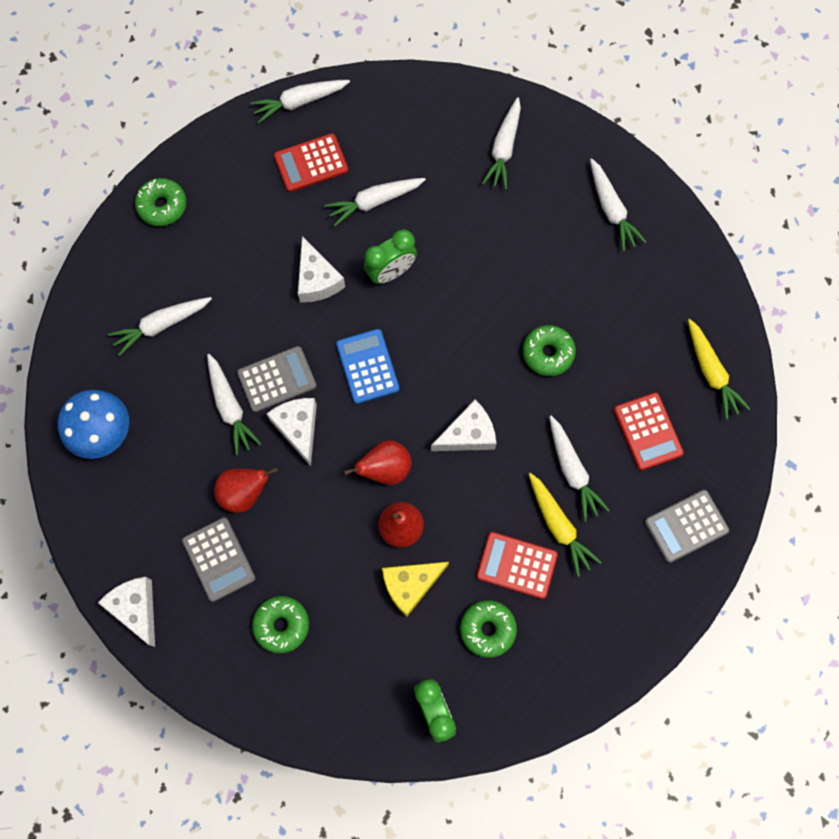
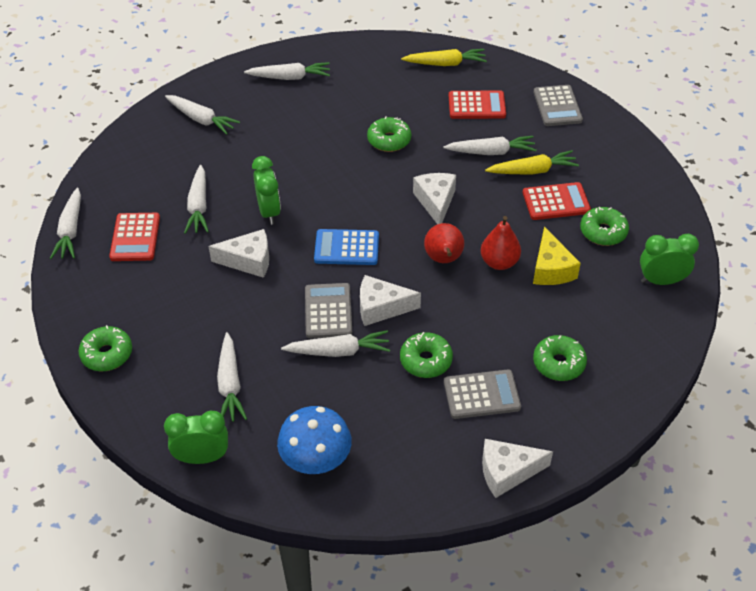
camera: 70 degrees left, 25 degrees down
(76, 335) = (202, 457): none -> green clock
(244, 493) = (426, 360): red pear -> green donut
(517, 565) = (556, 202): red calculator -> red calculator turned 135 degrees counterclockwise

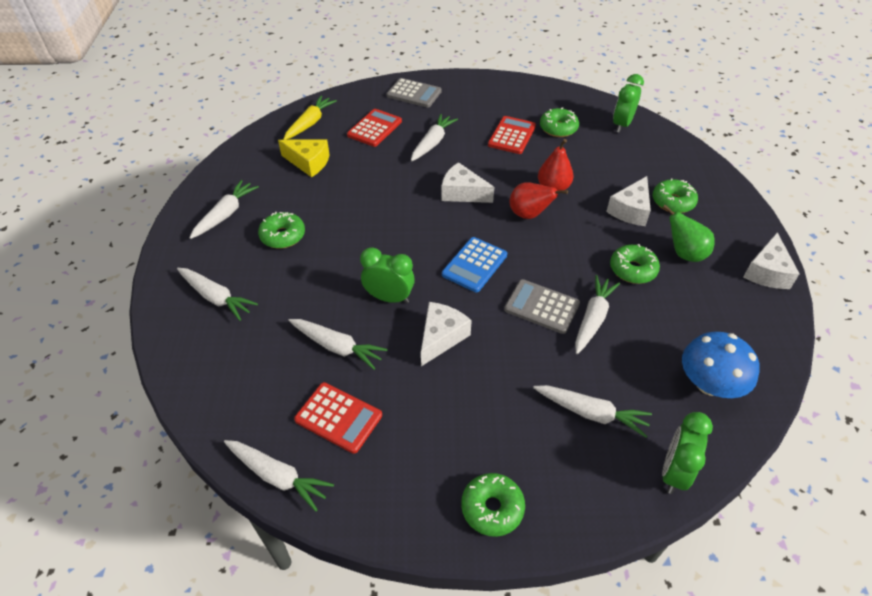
camera: 60 degrees left, 0 degrees up
(201, 119) = (216, 297): white carrot -> white carrot turned 60 degrees clockwise
(381, 308) = (559, 272): white cheese -> white cheese (630, 210)
(389, 140) = (368, 189): green donut -> green donut (283, 236)
(481, 395) = (684, 253): grey calculator -> green pear
(532, 171) = (470, 132): yellow carrot -> none
(551, 269) = (577, 166): yellow cheese -> yellow cheese (308, 162)

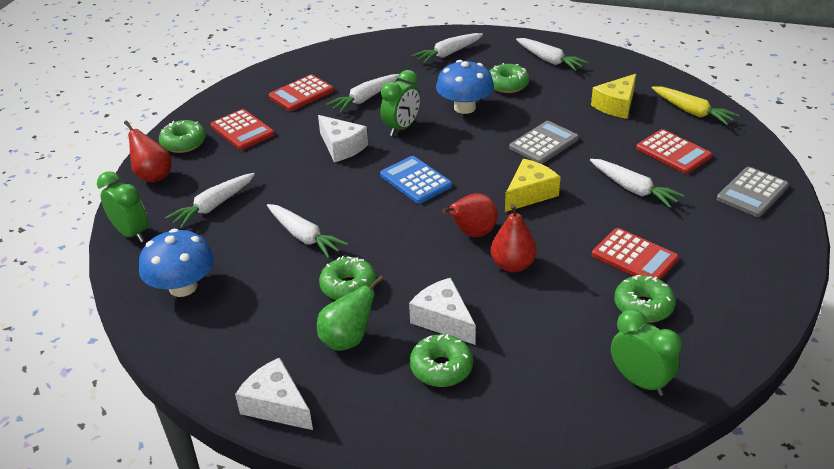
camera: 110 degrees right, 10 degrees down
(278, 476) = (275, 69): white carrot -> none
(336, 258) = (464, 107): none -> blue mushroom
(441, 450) = (242, 130): none -> red calculator
(462, 193) = (529, 194): white cheese -> yellow cheese
(541, 307) = (339, 209): grey calculator -> grey calculator (544, 143)
(571, 508) = (153, 176): none -> red pear

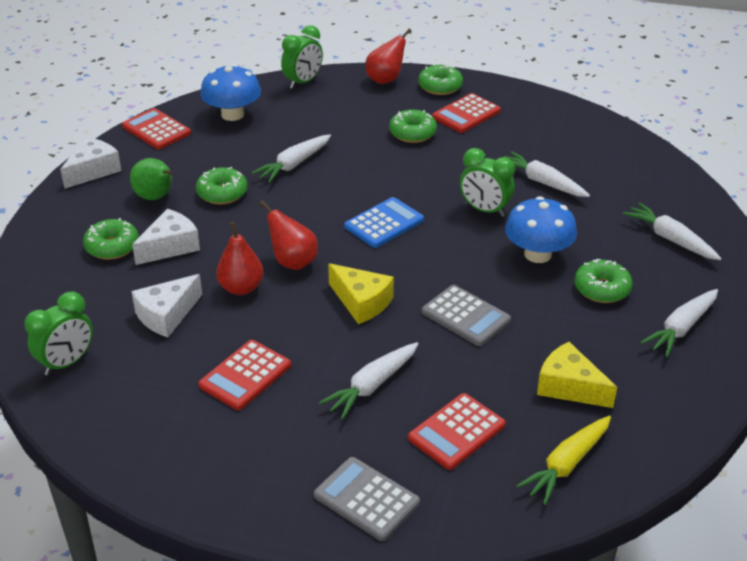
camera: 85 degrees right, 0 degrees up
(213, 206) = (340, 114): white carrot -> none
(301, 94) = (545, 141): red calculator -> red calculator (156, 130)
(342, 147) = (442, 174): white cheese -> white cheese (166, 315)
(643, 306) = (166, 375): green donut -> green donut (412, 133)

